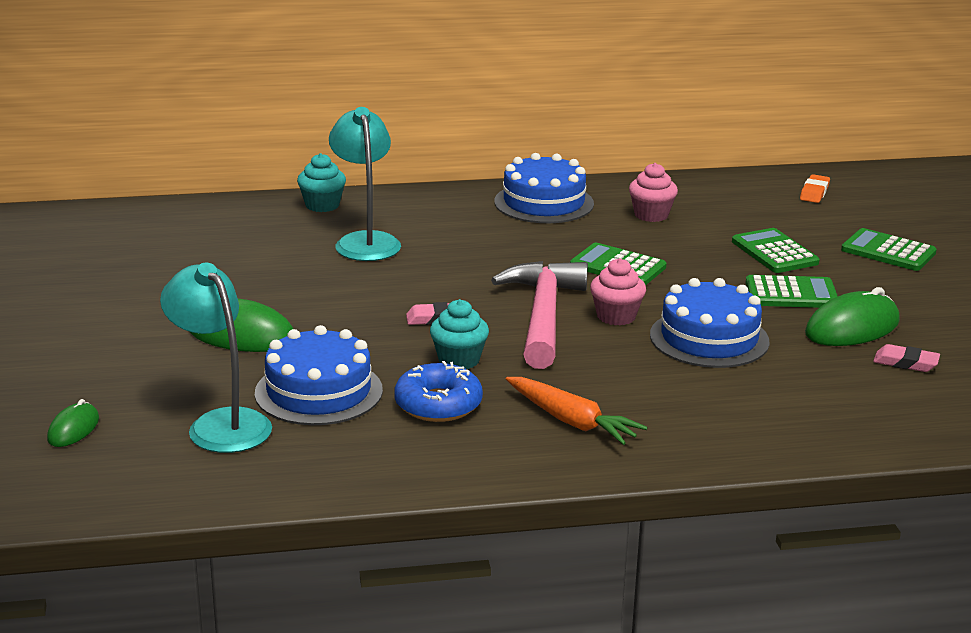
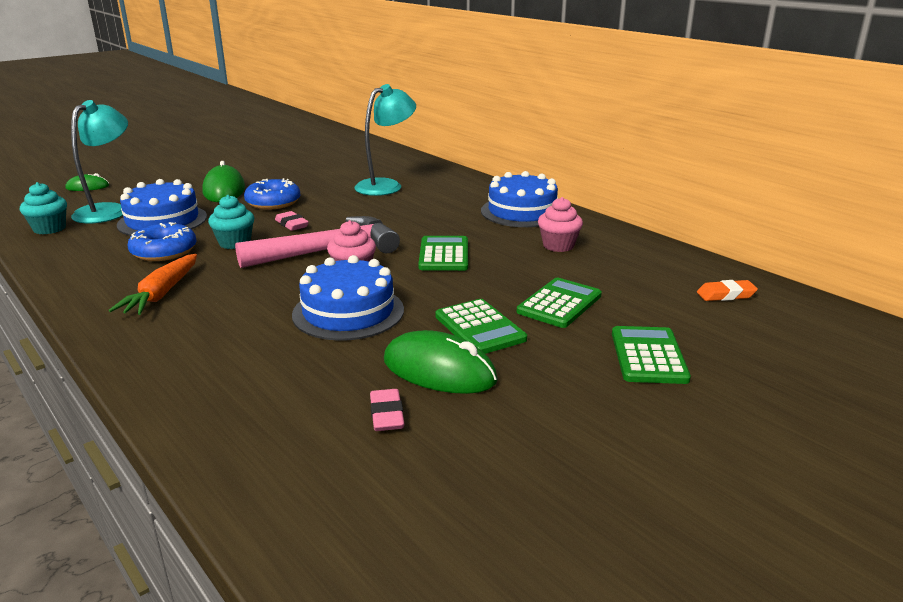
camera: 60 degrees right, 0 degrees up
(322, 205) = (424, 167): turquoise cupcake -> turquoise cupcake (49, 229)
(339, 314) = (273, 202): none -> blue donut

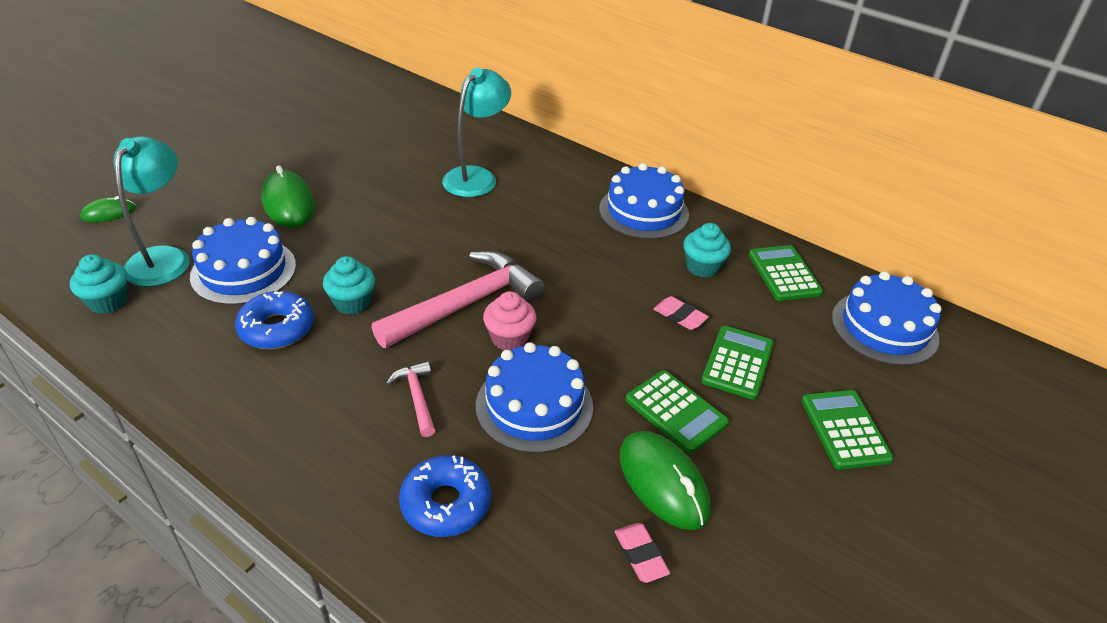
camera: 15 degrees left, 15 degrees up
(162, 294) = (315, 404): orange carrot -> none
(248, 298) = (417, 397): none -> pink hammer
(273, 202) = (360, 222): blue donut -> blue donut (446, 503)
(291, 224) = (402, 261): pink eraser -> pink eraser (679, 316)
(439, 370) = (663, 482): green mouse -> green mouse turned 45 degrees clockwise
(444, 255) = (592, 296): green calculator -> green calculator (784, 274)
(558, 246) = (702, 267): pink cupcake -> turquoise cupcake
(726, 295) = (884, 328): orange eraser -> blue cake

